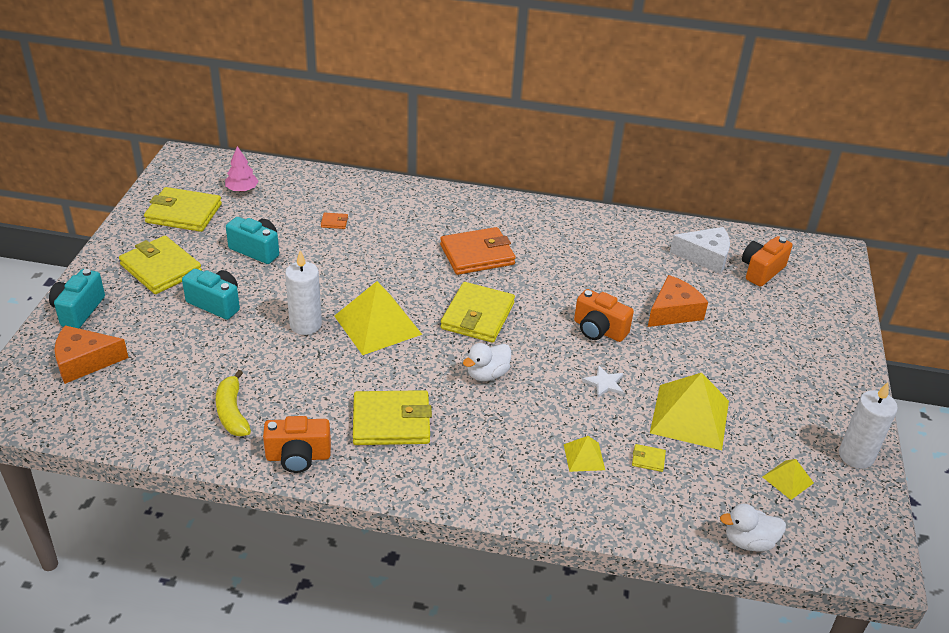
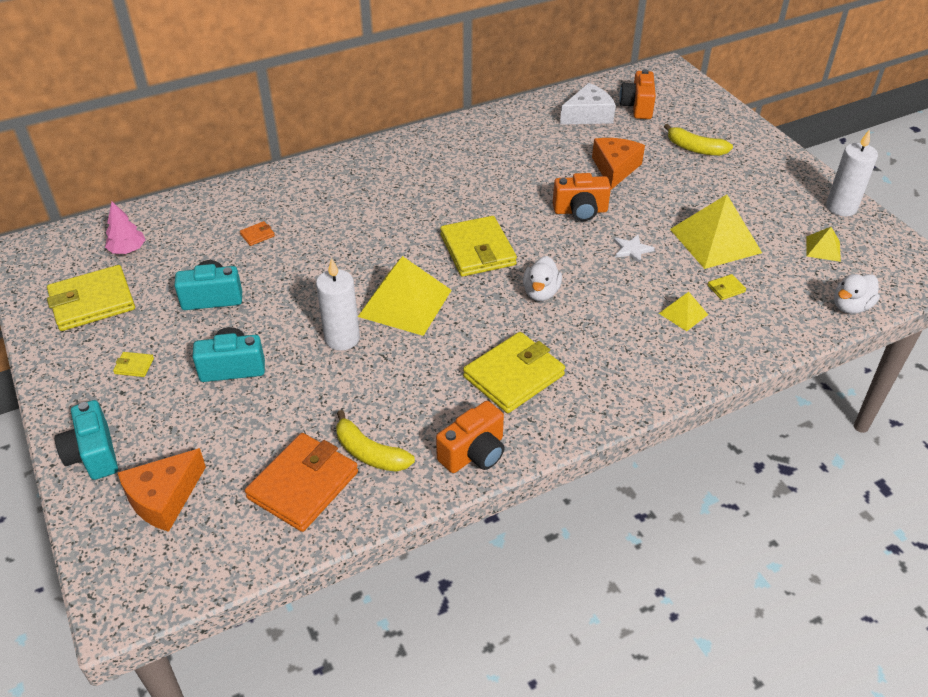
camera: 35 degrees left, 5 degrees up
(161, 268) = (134, 366): yellow wallet -> yellow wallet, size x0.41
(477, 254) = (417, 200): orange wallet -> orange wallet (303, 485)
(772, 332) = (695, 149): none -> yellow banana

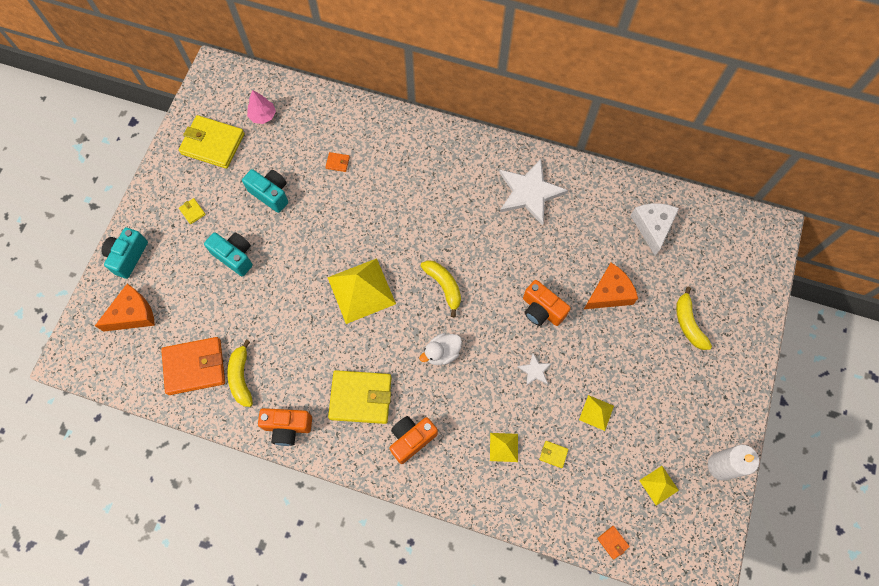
camera: 45 degrees right, 25 degrees up
(164, 498) = (133, 314): orange cheese -> orange cheese turned 150 degrees clockwise
(342, 338) = (304, 286): white candle -> none
(465, 152) = (529, 192): none -> white star
(478, 250) = (444, 286): yellow wallet -> yellow banana
(588, 115) = (652, 227): white cheese -> white cheese turned 105 degrees counterclockwise
(637, 107) = (698, 248): orange camera -> orange camera (411, 439)
(715, 241) = (596, 412): yellow pyramid -> yellow pyramid, size x0.49
(850, 306) = (612, 542): white duck -> orange wallet

